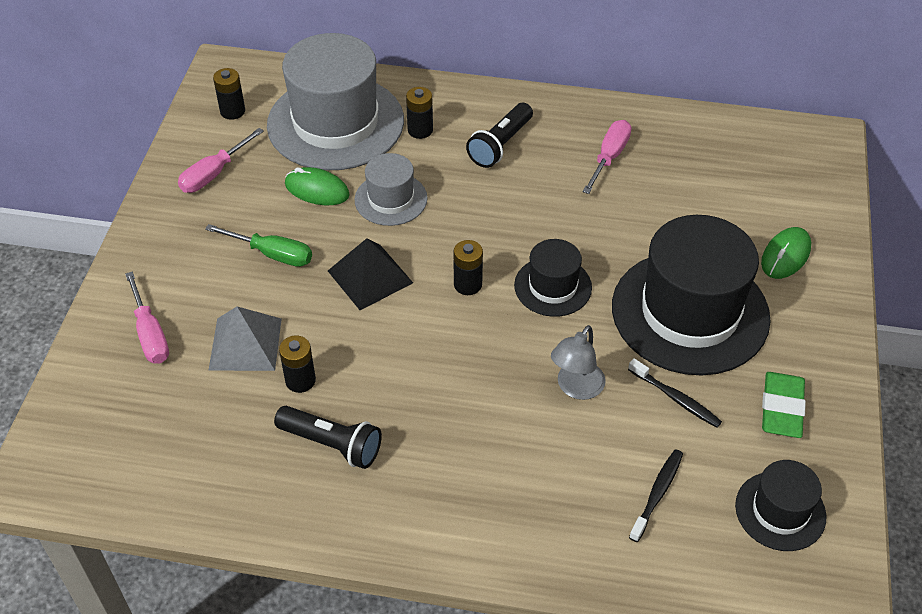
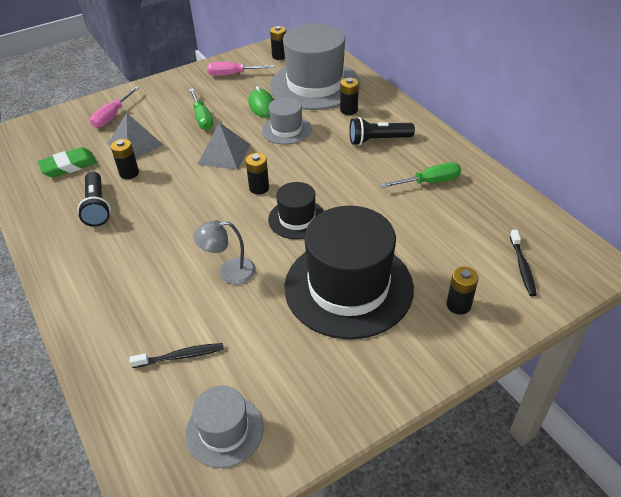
camera: 50 degrees right, 5 degrees down
(370, 276) = (224, 154): black pyramid -> grey pyramid
(609, 157) = (430, 182): pink screwdriver -> green screwdriver
(676, 398) = (268, 321): black toothbrush -> black toothbrush (522, 267)
(780, 511) = (224, 431): black hat -> grey hat
(782, 408) = (317, 380): green eraser -> green eraser (69, 166)
(785, 255) = (458, 305): green mouse -> black battery

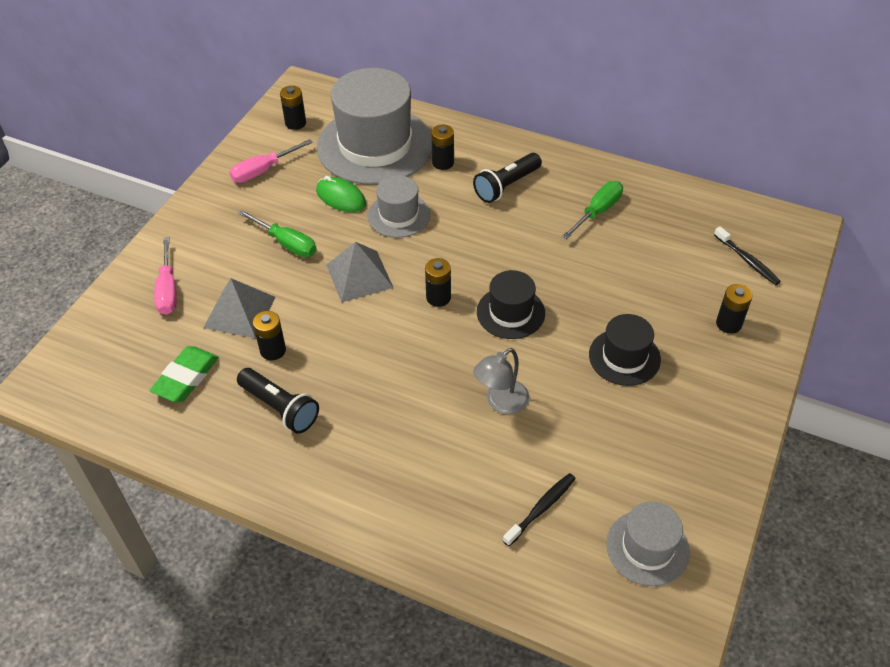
camera: 35 degrees left, 5 degrees up
(348, 287) = (624, 357): black hat -> black hat, size x0.50

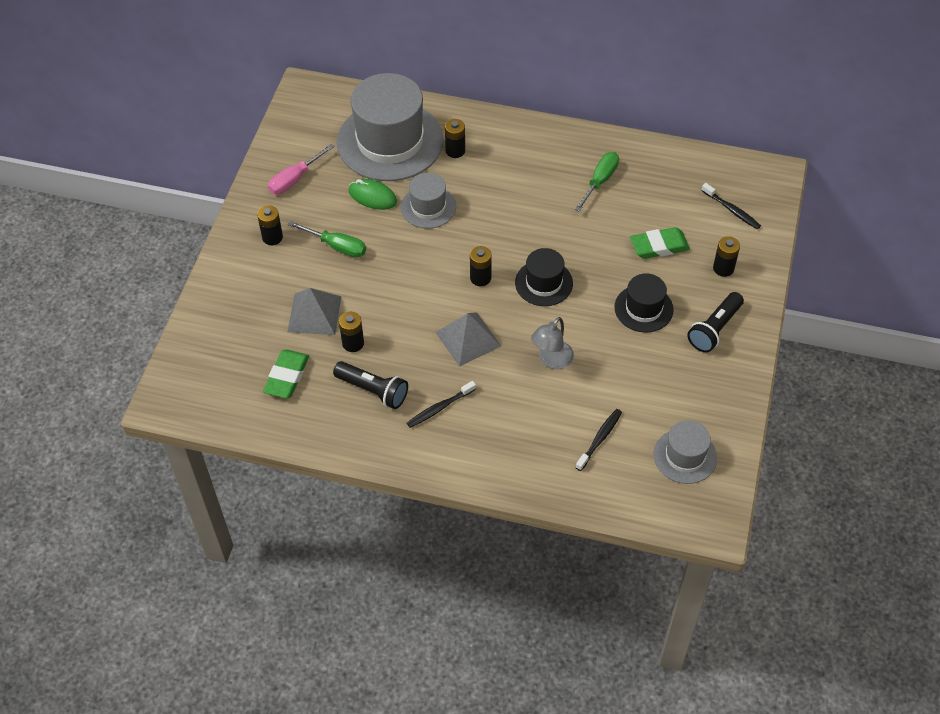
camera: 10 degrees left, 5 degrees up
(168, 290) = (246, 303): pink screwdriver -> none
(295, 123) = (310, 127): black battery -> black battery (272, 237)
(353, 440) = (439, 408): none -> black toothbrush
(359, 276) = (408, 267): grey pyramid -> grey pyramid (468, 339)
(506, 186) = (516, 167): black flashlight -> black flashlight (714, 329)
(654, 289) = (659, 246): none -> green eraser

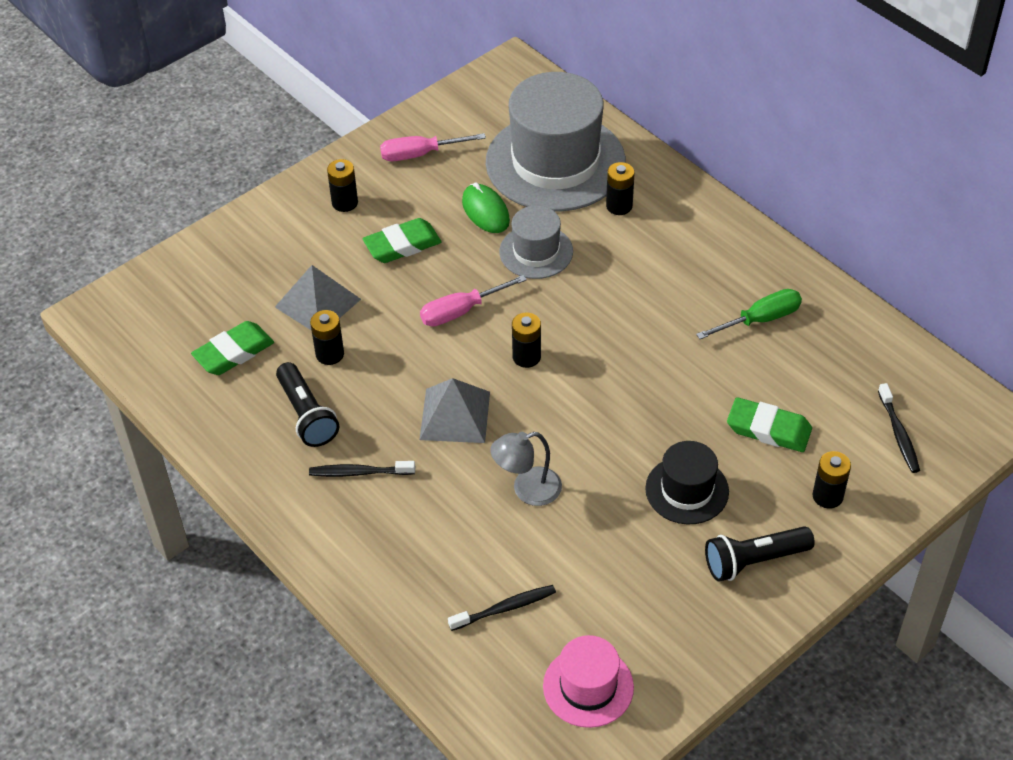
camera: 35 degrees right, 5 degrees down
(337, 246) = (402, 245): green screwdriver -> green eraser
(413, 271) = (460, 311): none -> pink screwdriver
(544, 283) = (593, 399): black hat -> none
(685, 456) = (588, 687): grey hat -> pink hat

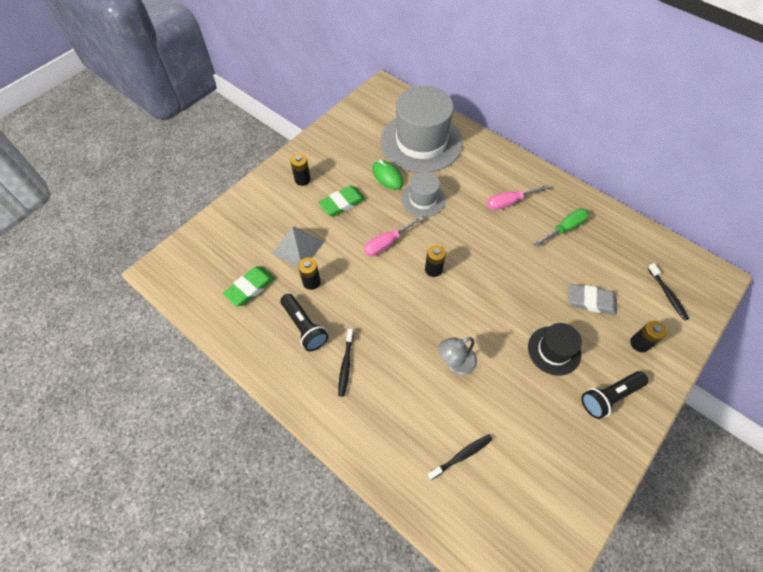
camera: 10 degrees left, 10 degrees up
(359, 472) = (346, 365): black toothbrush -> black toothbrush turned 75 degrees counterclockwise
(419, 154) = (341, 145): pink screwdriver -> pink screwdriver (508, 202)
(455, 415) = (398, 315): grey pyramid -> none
(588, 687) = (530, 511): pink hat -> none
(619, 206) = (464, 165): black battery -> none
(768, 429) = (591, 301): green eraser -> grey eraser

